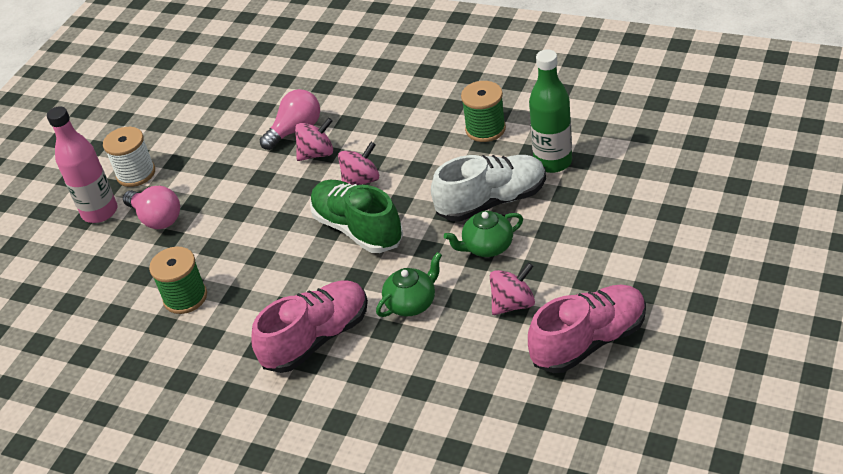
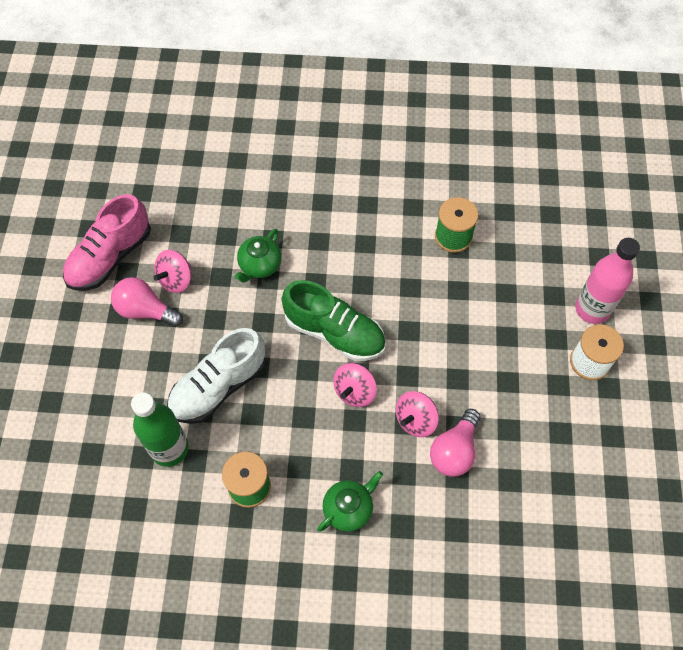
camera: 155 degrees right, 20 degrees up
(157, 218) = (531, 311): pink light bulb -> pink light bulb (145, 310)
(316, 339) = (325, 220): pink shoe -> none
(487, 247) = (211, 333): green teapot -> green teapot (348, 508)

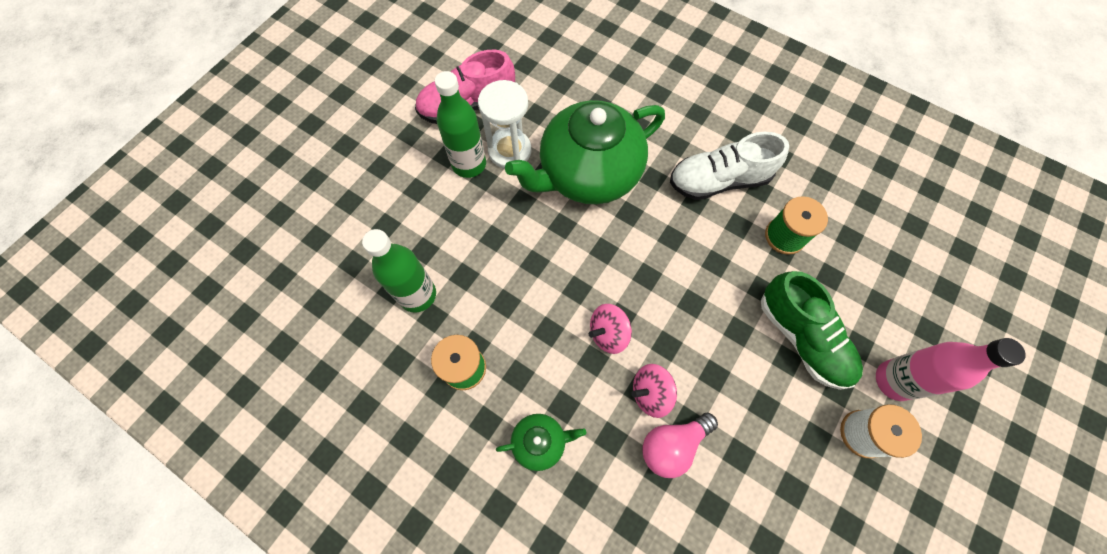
camera: 30 degrees right, 5 degrees up
(145, 310) = (469, 164): pink light bulb -> green bottle
(176, 280) = (509, 151): pink spinning top -> white hourglass
(219, 386) = (491, 262): white shoe -> white shoe (719, 180)
(259, 265) = (588, 174): green teapot -> green teapot, size x2.32
(334, 332) = (621, 268): green shoe -> green shoe (802, 337)

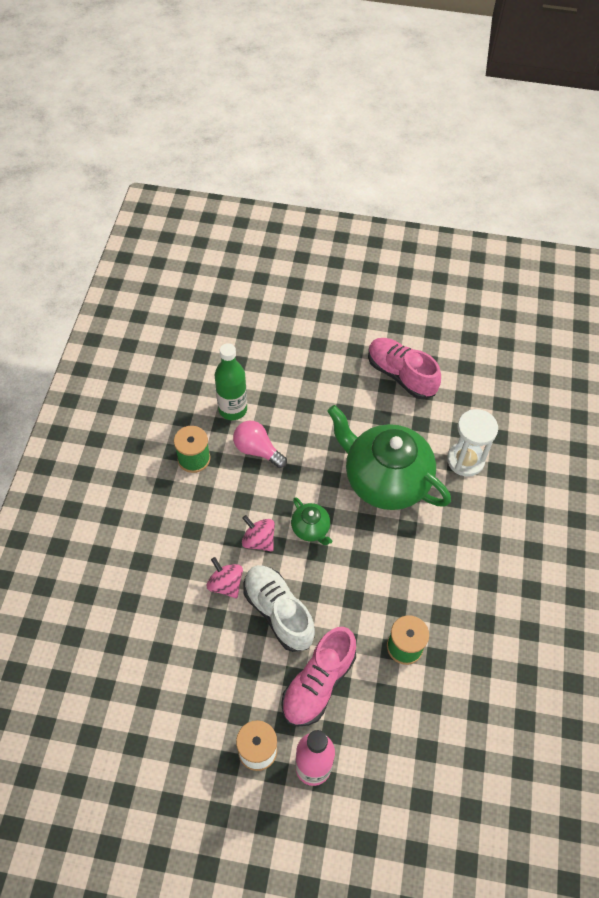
camera: 65 degrees right, 10 degrees down
(469, 164) = (350, 397): green bottle -> none
(509, 151) = (376, 419): white hourglass -> white hourglass (465, 460)
(540, 442) = (162, 524): green teapot -> green teapot (311, 529)
(672, 445) = (193, 611): pink light bulb -> pink light bulb (257, 450)
(719, 180) = (431, 579): white shoe -> white shoe (278, 612)
(802, 337) = (318, 683): green shoe -> pink shoe

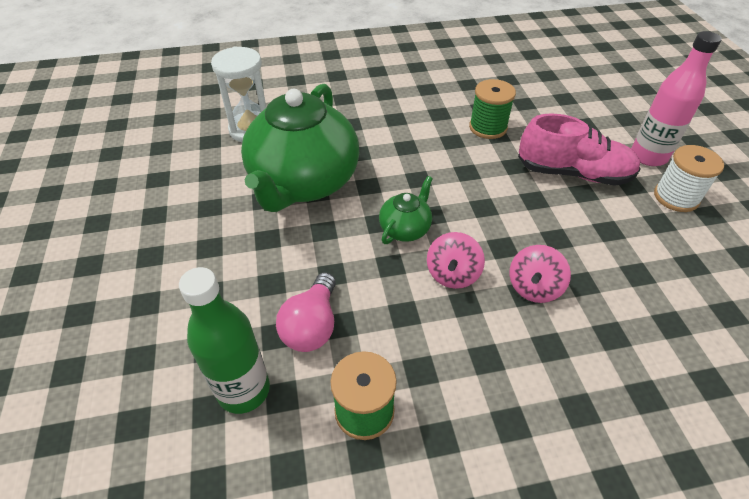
camera: 110 degrees left, 10 degrees down
(278, 612) = (528, 225): white shoe -> none
(401, 375) = (132, 205): pink shoe -> none

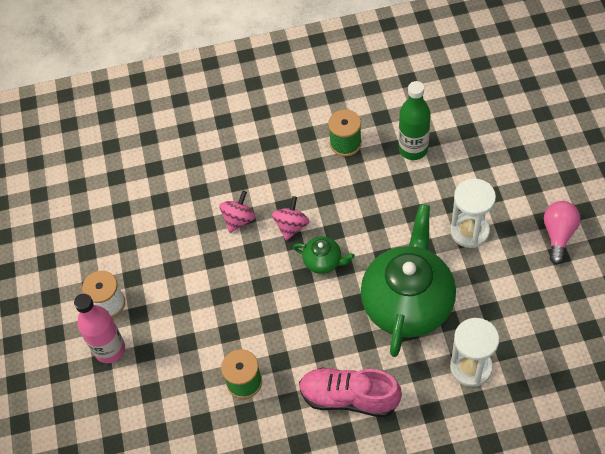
camera: 175 degrees left, 10 degrees up
(199, 255) = (469, 231): none -> white hourglass
(312, 326) = (381, 186): pink light bulb -> pink light bulb (558, 234)
(405, 229) = (323, 261): green teapot -> green teapot turned 105 degrees counterclockwise
(573, 173) = (181, 325): pink shoe -> pink shoe (349, 397)

